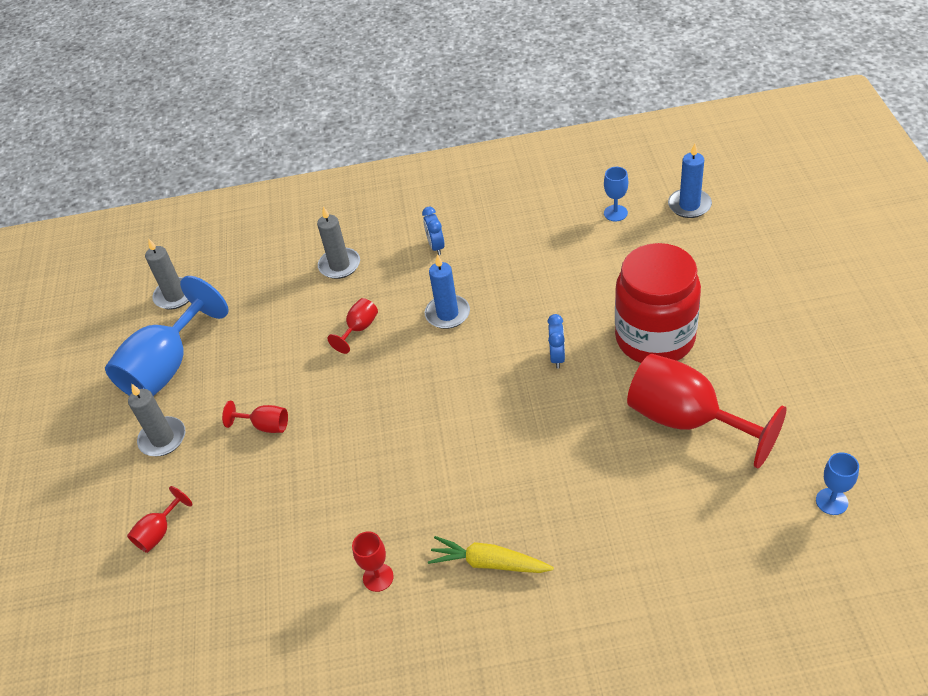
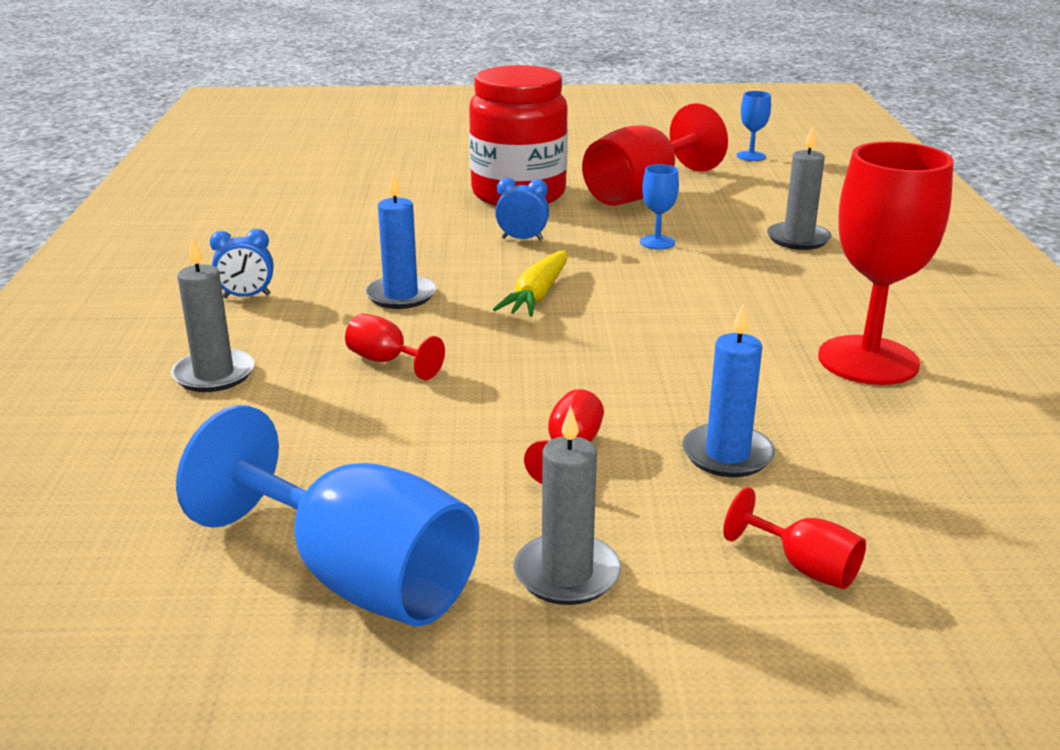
camera: 90 degrees left, 20 degrees down
(175, 295) = (124, 575): grey candle -> grey candle (798, 239)
(378, 577) = (868, 360): red goblet -> red goblet, size x2.24
(489, 563) = (835, 293): yellow carrot -> yellow carrot (537, 295)
(615, 213) = (292, 193): blue goblet -> blue goblet (657, 242)
(689, 205) = (317, 162): blue candle -> blue candle (727, 455)

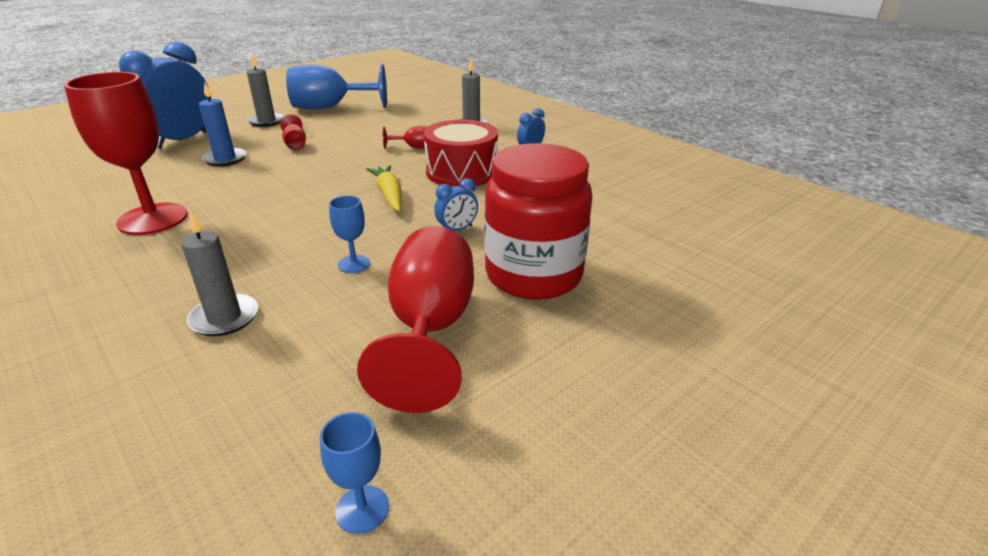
camera: 140 degrees right, 5 degrees up
(401, 295) = (461, 172): blue candle -> red drum
(804, 567) = (183, 140): red goblet -> blue clock

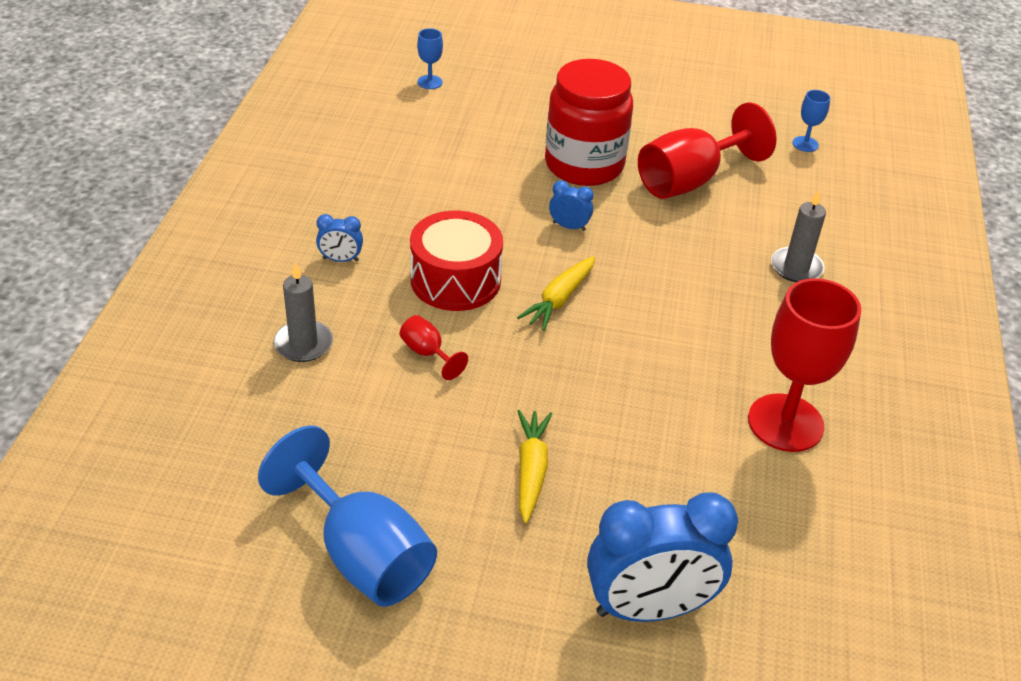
camera: 130 degrees left, 10 degrees up
(225, 159) = (639, 498): blue candle -> none
(266, 121) = (493, 580): grey candle -> none
(295, 144) = (531, 470): red goblet -> yellow carrot
(354, 264) = (677, 250): blue goblet -> blue goblet (430, 82)

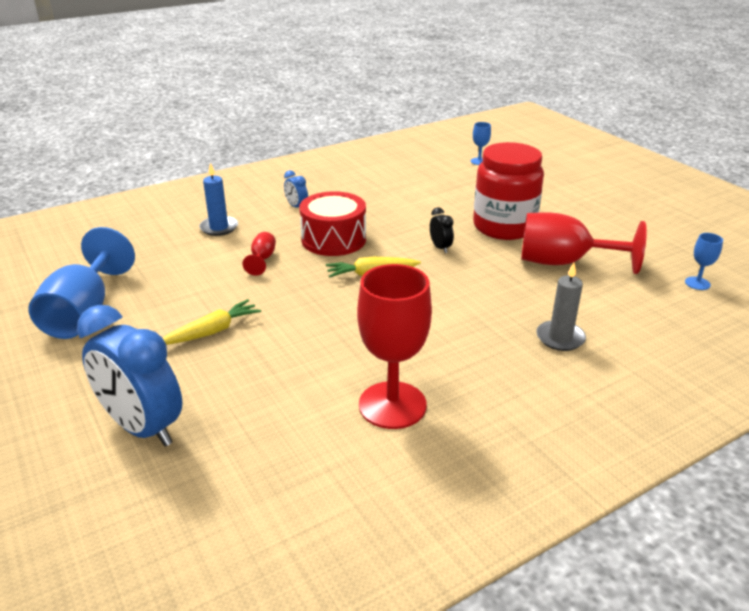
camera: 50 degrees right, 10 degrees down
(303, 344) = (219, 228): grey candle -> blue candle
(569, 226) = (440, 248): blue clock -> black clock

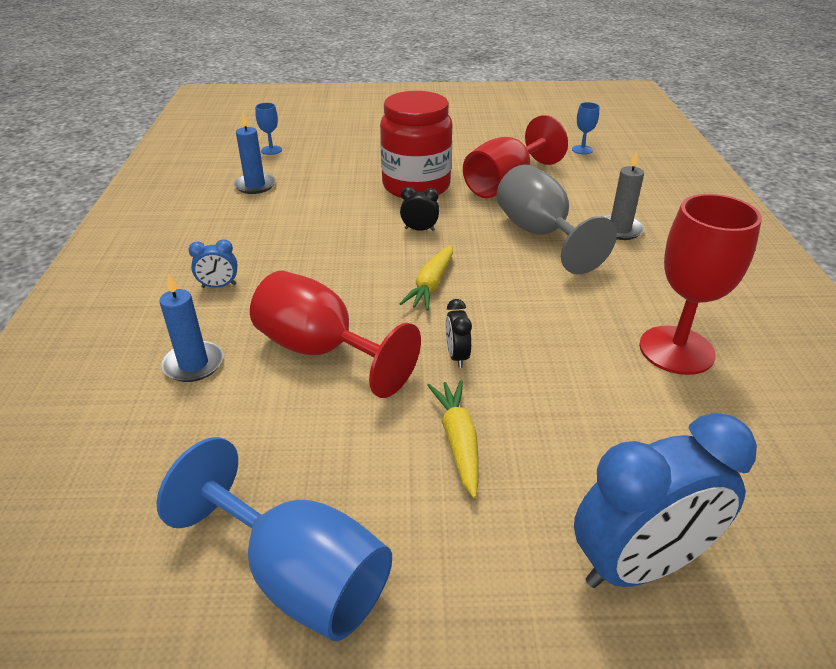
camera: 60 degrees left, 5 degrees up
(262, 259) = (321, 351): red goblet -> red goblet, size x2.24
(297, 307) = (457, 356): none -> black clock
(333, 239) = (331, 285): red drum -> none
(423, 174) = (255, 185): none -> blue candle
(499, 299) = (540, 234): none -> grey goblet

